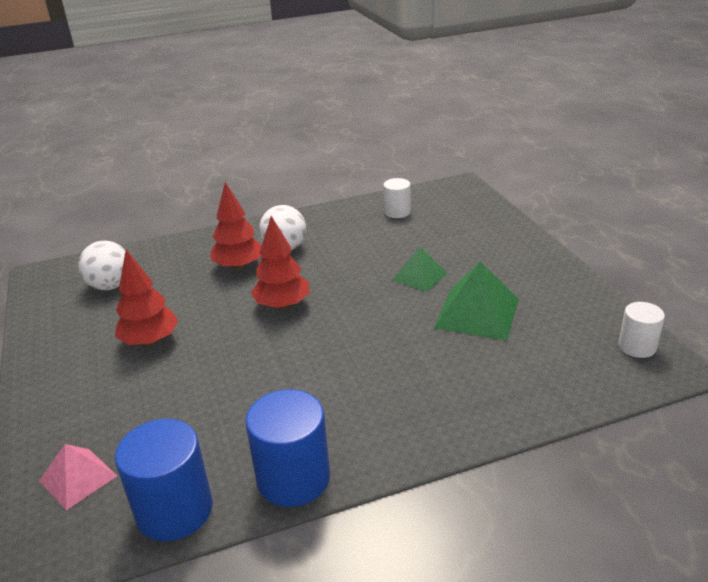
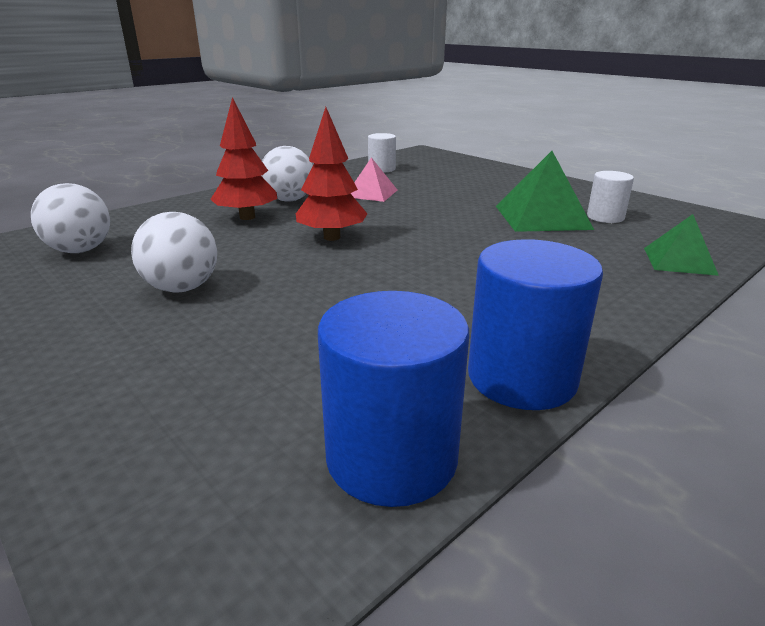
camera: 25 degrees left, 5 degrees down
(78, 478) = (182, 459): pink pyramid -> pink pyramid (371, 193)
(150, 341) = (182, 288): red tree -> white ball
(419, 276) = (455, 202): green pyramid -> green pyramid (679, 261)
(637, 346) = (705, 218): white cylinder -> white cylinder (605, 217)

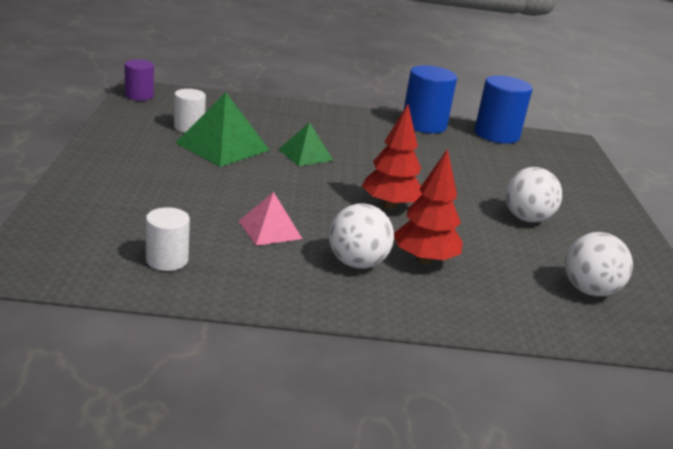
camera: 140 degrees left, 0 degrees up
(679, 261) = (247, 105): green pyramid -> green pyramid (305, 155)
(723, 219) = (139, 95): none -> purple cylinder

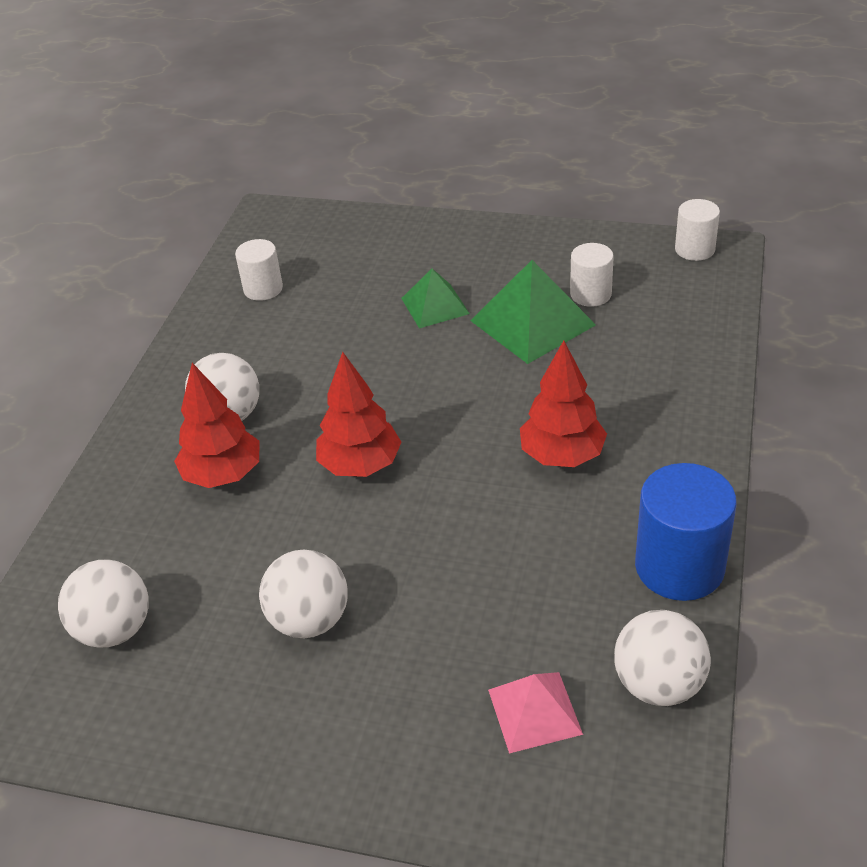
camera: 110 degrees right, 15 degrees up
(139, 95) = (694, 249): purple cylinder -> white cylinder
(270, 229) = (310, 355): pink pyramid -> pink pyramid (534, 711)
(305, 155) = (517, 398): green pyramid -> green pyramid (435, 306)
(355, 145) = (562, 455): none -> red tree
(496, 134) = (658, 684): blue cylinder -> white ball

